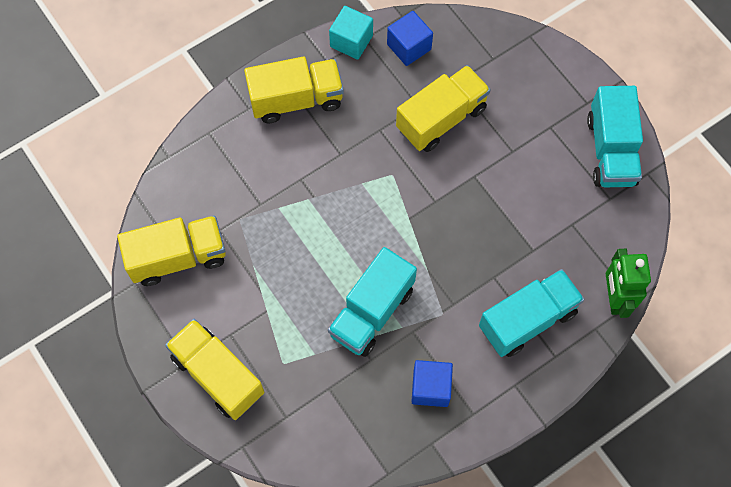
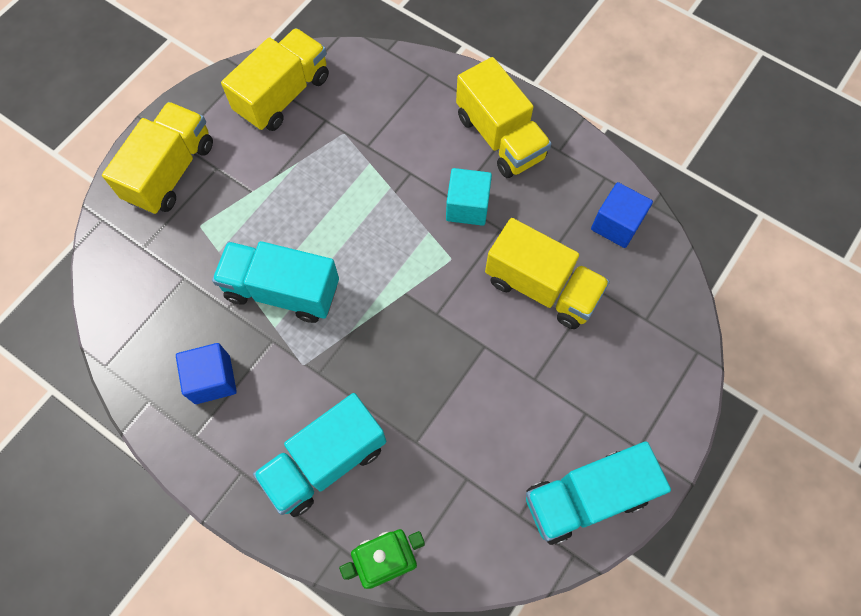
camera: 70 degrees right, 0 degrees up
(178, 257) = (283, 95): yellow truck -> yellow truck turned 105 degrees counterclockwise
(351, 41) = (594, 165): turquoise cube -> turquoise cube (467, 206)
(527, 320) = (325, 462): turquoise truck -> turquoise truck turned 105 degrees clockwise

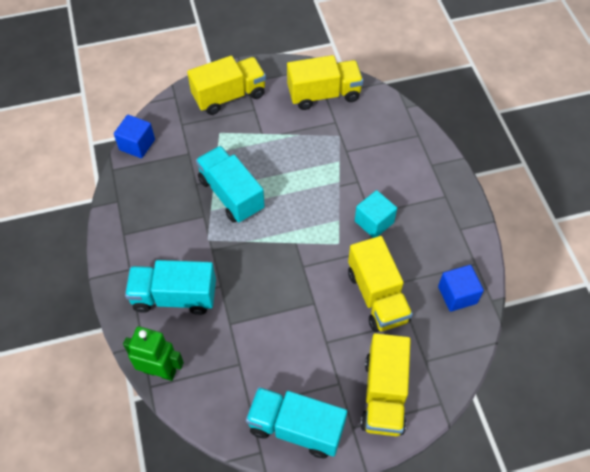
camera: 40 degrees right, 10 degrees down
(212, 379) = (156, 213): blue cube -> blue cube (137, 145)
(500, 137) = (429, 197): yellow truck -> yellow truck (384, 394)

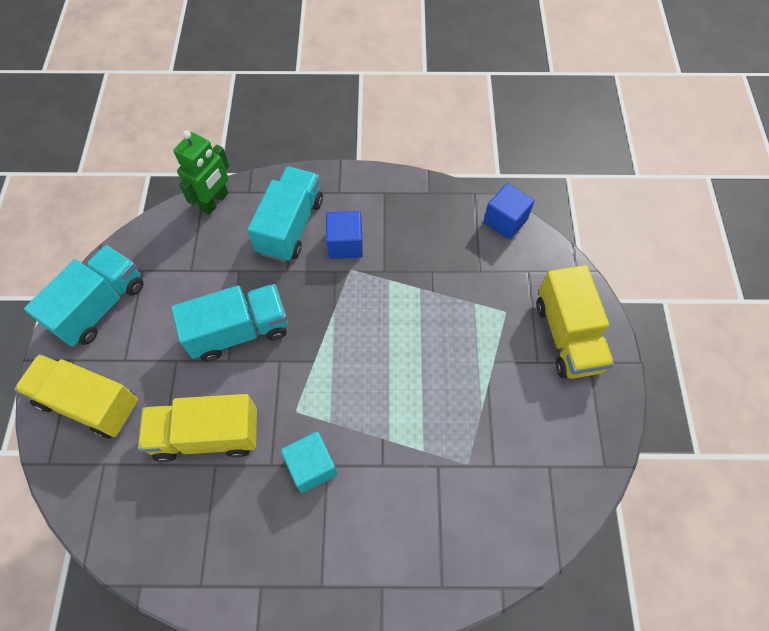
camera: 105 degrees right, 5 degrees up
(231, 195) = (405, 305): turquoise truck -> turquoise truck (239, 331)
(324, 94) = (549, 464): yellow truck -> none
(457, 295) = (167, 540): blue cube -> blue cube (345, 244)

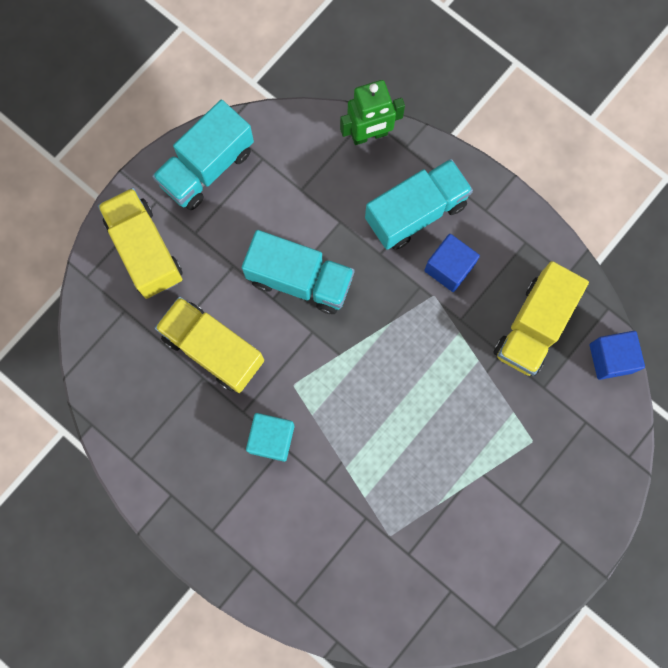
camera: 40 degrees right, 15 degrees up
(100, 306) = (207, 167): turquoise truck -> turquoise truck turned 150 degrees clockwise
(567, 336) = (565, 504): yellow truck -> yellow truck (533, 326)

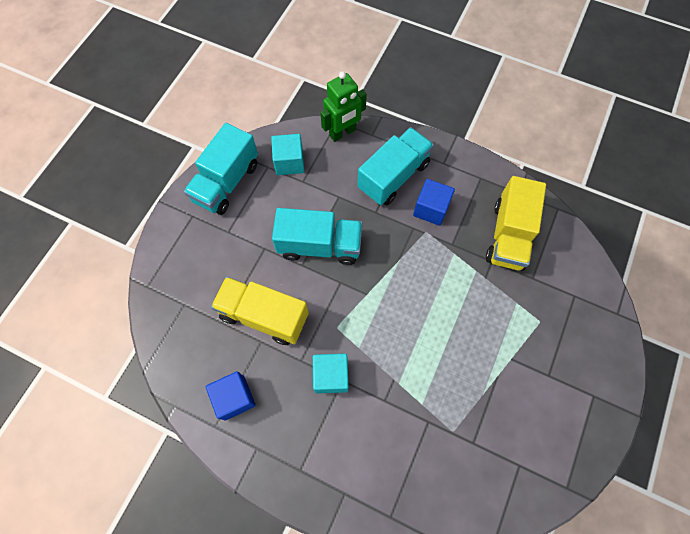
camera: 15 degrees left, 10 degrees down
(145, 250) = (191, 254): yellow truck -> none
(291, 159) = (289, 162): none -> turquoise cube
(611, 358) = (574, 243): blue cube -> blue cube (234, 398)

